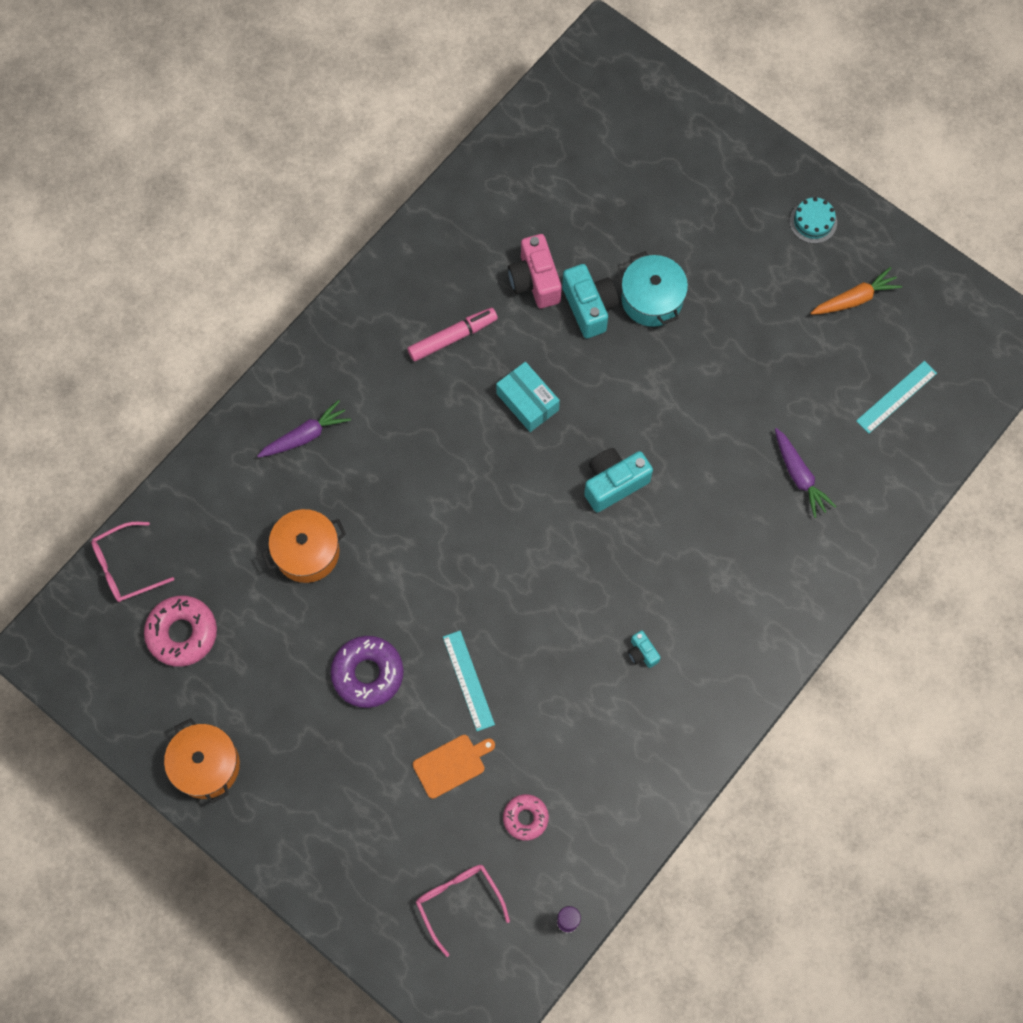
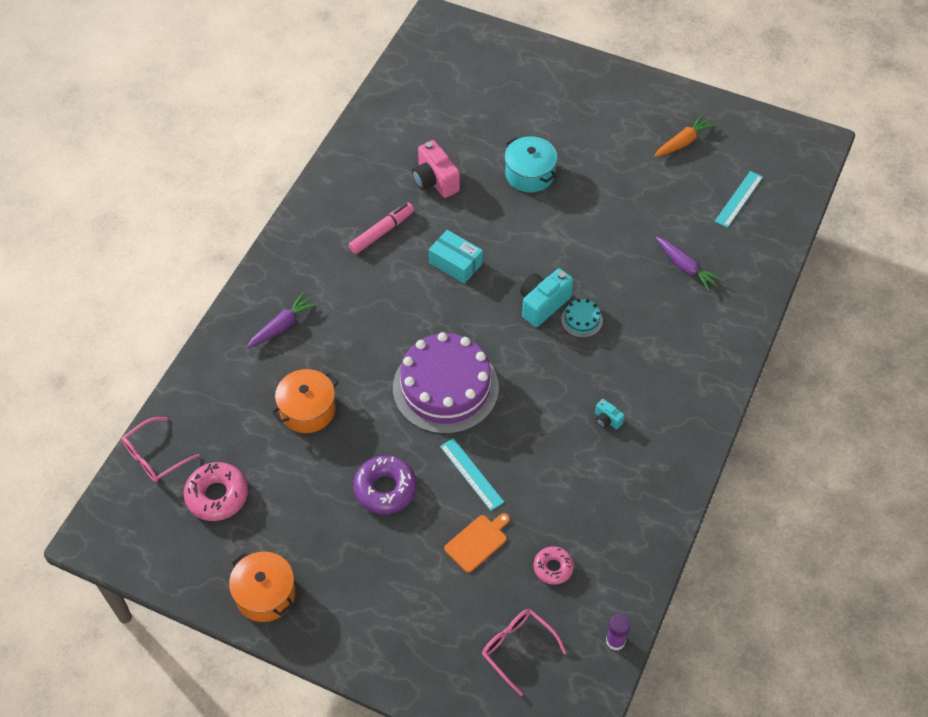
camera: 15 degrees left, 15 degrees down
(470, 564) = (445, 387): none -> purple cake
(589, 307) = (483, 189): turquoise camera -> none
(813, 222) = (633, 100): turquoise cake -> turquoise cake (581, 320)

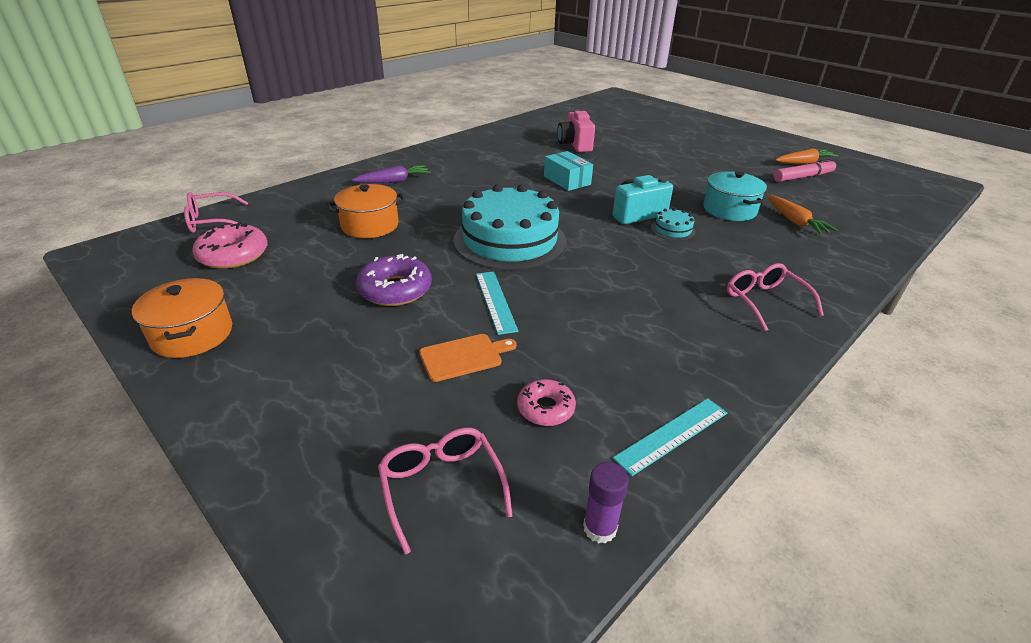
camera: 20 degrees right, 20 degrees down
(382, 232) = (515, 157): pink marker -> pink marker (803, 177)
(445, 387) = (510, 240): purple cake -> turquoise cake
(529, 174) = (657, 154): turquoise pot -> turquoise pot (729, 210)
(607, 420) = (675, 298): turquoise camera -> none
(675, 399) = (764, 301): none -> pink glasses
(686, 267) = (795, 221): purple carrot -> orange carrot
(739, 199) = (858, 196): turquoise ruler -> turquoise ruler (672, 435)

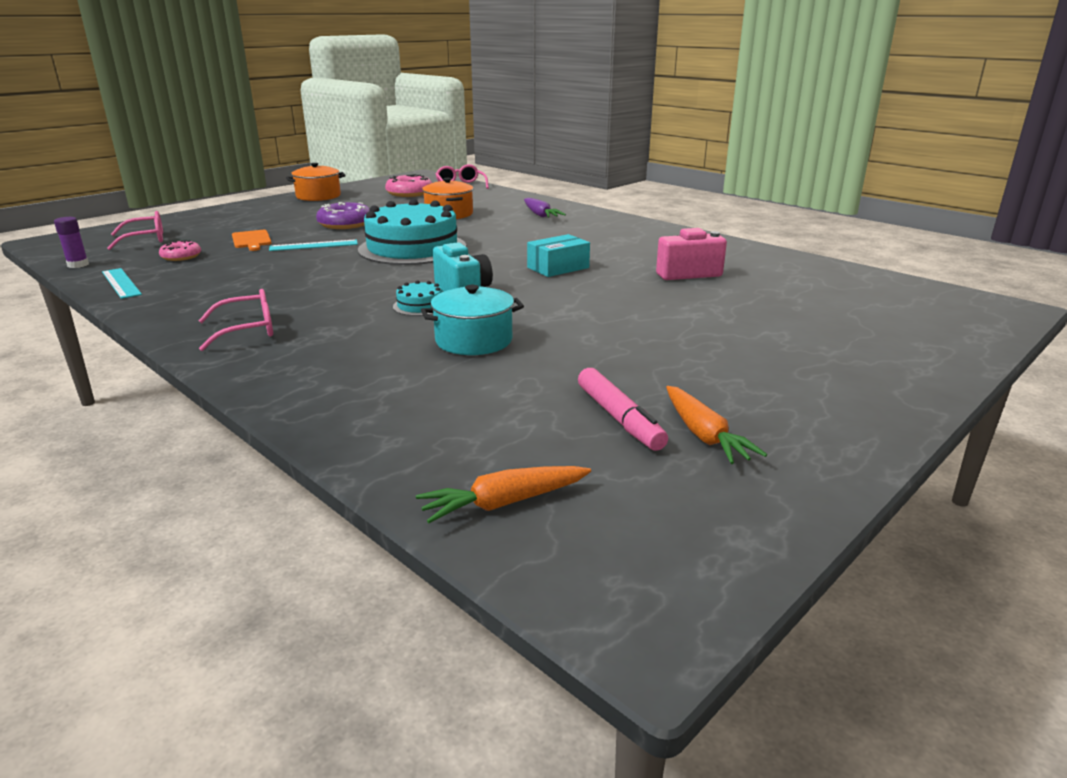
camera: 90 degrees right, 10 degrees down
(795, 221) = (430, 378): orange carrot -> orange carrot (503, 503)

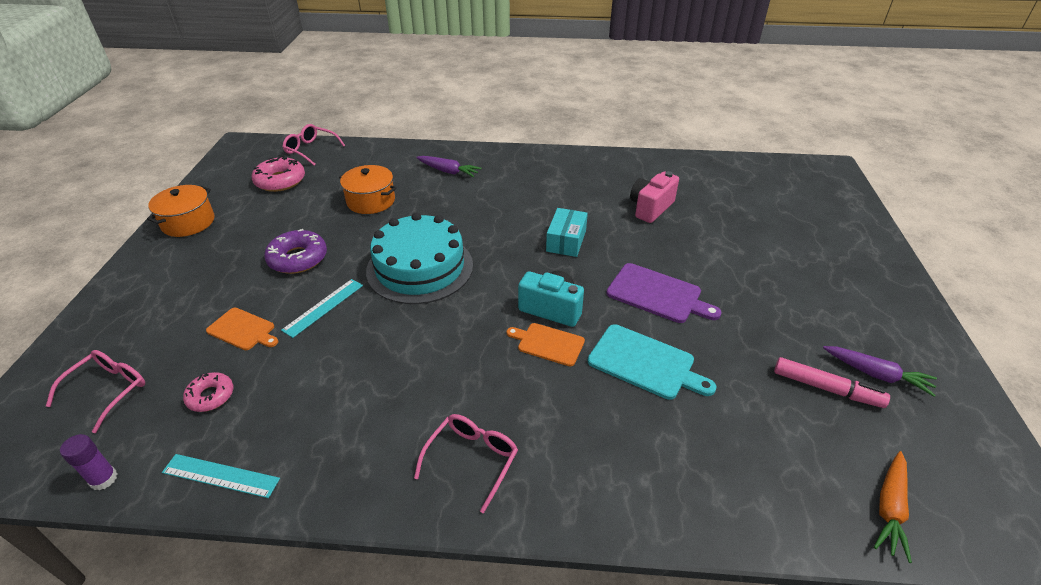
camera: 40 degrees left, 15 degrees up
(420, 306) = (548, 343): turquoise cake -> orange cutting board
(474, 340) = (645, 363): turquoise pot -> turquoise cutting board
(574, 315) = (657, 294): none -> purple cutting board
(704, 435) = (877, 375): orange carrot -> purple carrot

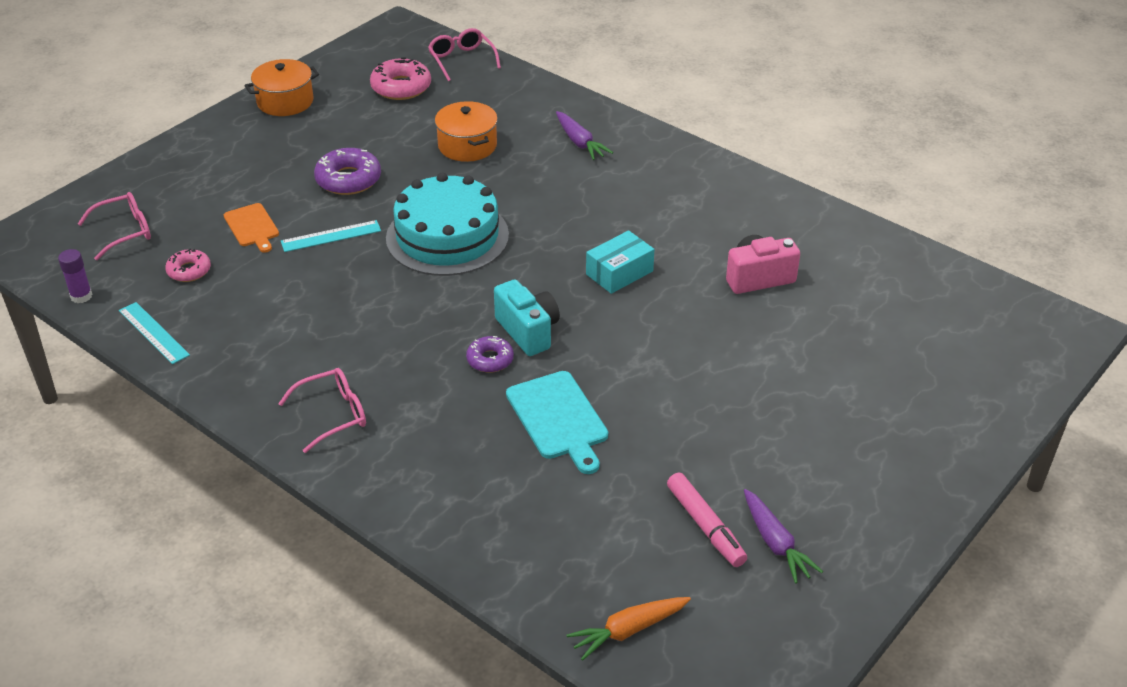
camera: 35 degrees right, 0 degrees up
(548, 343) = (490, 359): orange cutting board -> purple donut
(657, 294) = (649, 367): purple cutting board -> none

